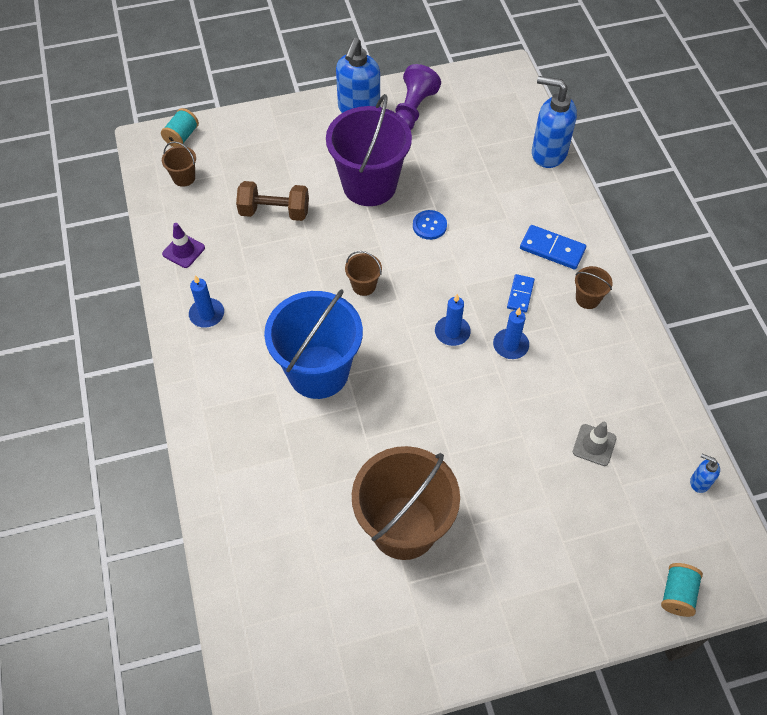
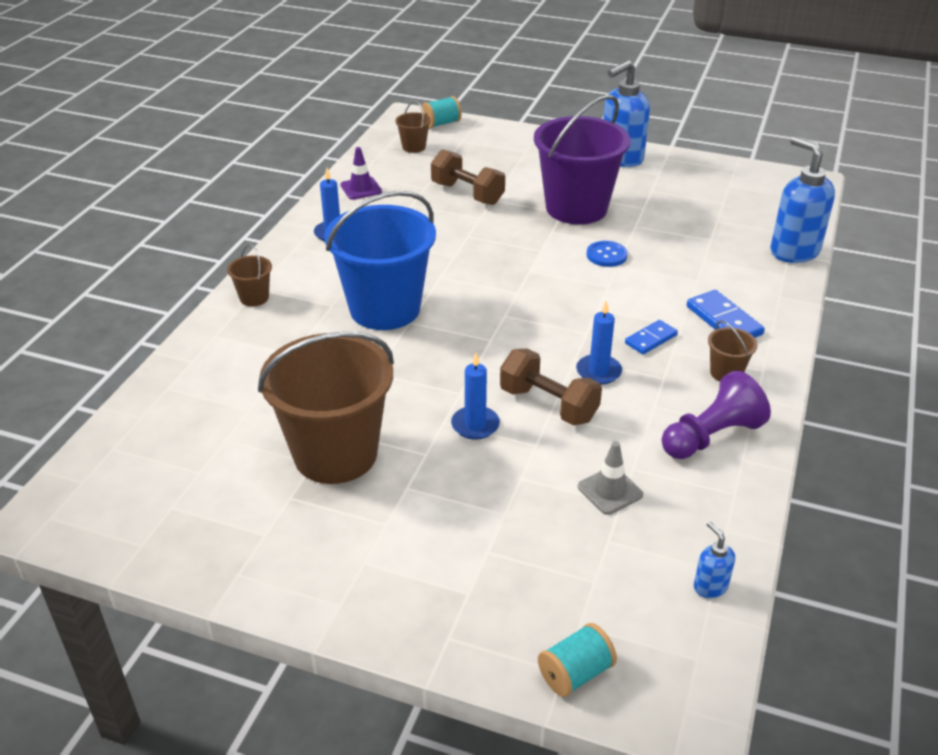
camera: 35 degrees right, 20 degrees down
(364, 285) = (494, 270): brown bucket -> brown bucket (254, 297)
(413, 110) = (675, 176): purple pawn -> purple pawn (711, 437)
(452, 332) = (546, 336): blue candle -> blue candle (475, 425)
(503, 395) = (548, 405): none -> brown dumbbell

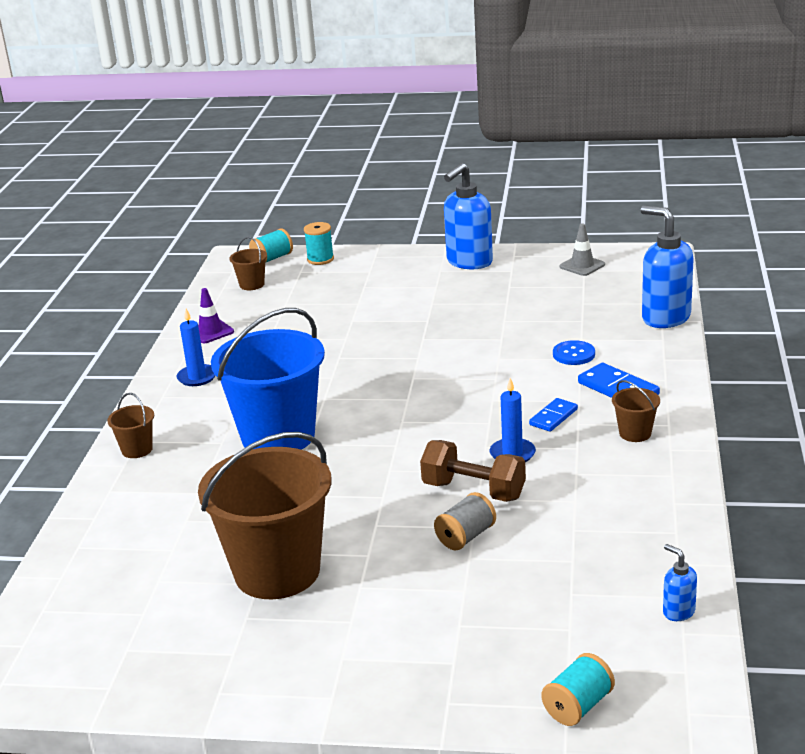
camera: 10 degrees left, 10 degrees down
(467, 193) = (324, 319): brown dumbbell -> none
(475, 425) = (408, 521): blue candle -> none
(484, 132) = (320, 259): none -> turquoise spool
(525, 454) = (465, 537): none -> grey spool
(576, 208) = (440, 314): purple bucket -> none
(606, 255) = (485, 351): blue button -> blue button (573, 354)
(610, 491) = (558, 552): grey traffic cone -> grey traffic cone (582, 266)
(711, 437) = (639, 489): purple pawn -> none

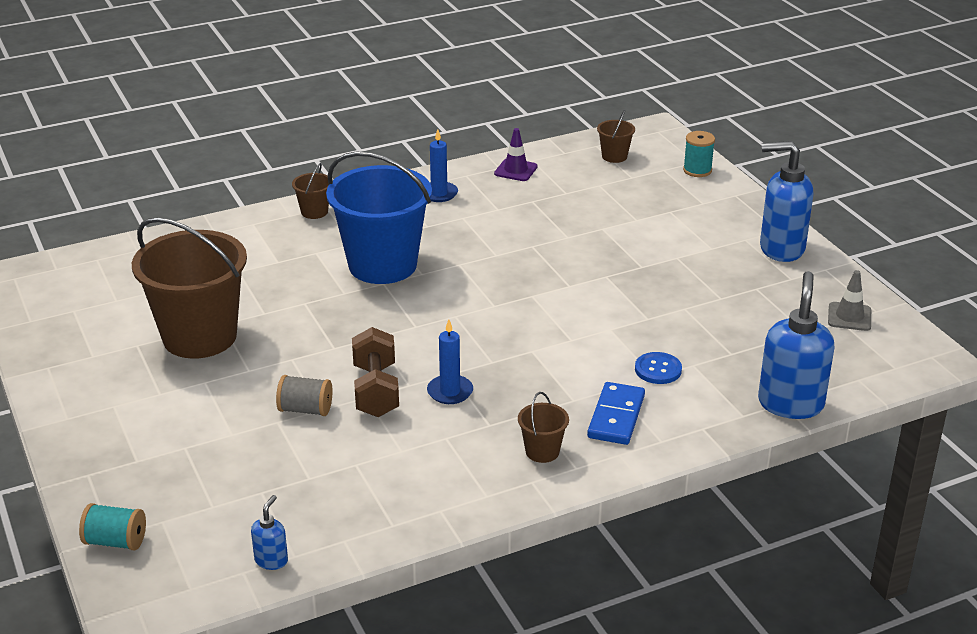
camera: 55 degrees right, 5 degrees up
(272, 258) = (672, 147): turquoise spool -> none
(553, 417) = (531, 394): blue domino -> none

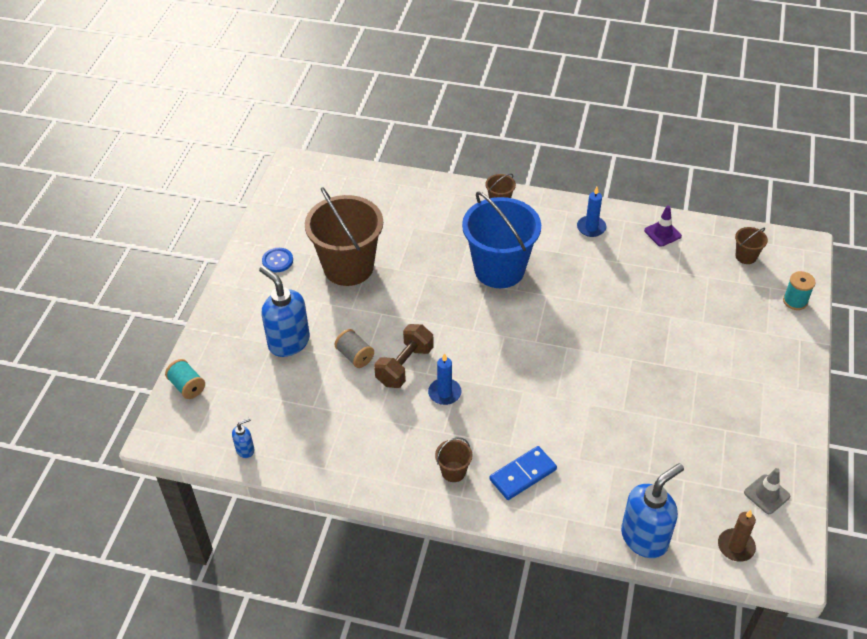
camera: 40 degrees right, 15 degrees up
(658, 370) = (586, 455): blue button -> blue button (277, 261)
(781, 249) = (781, 406): blue soap dispenser -> blue soap dispenser (288, 342)
(873, 367) = (736, 546): none -> brown candle

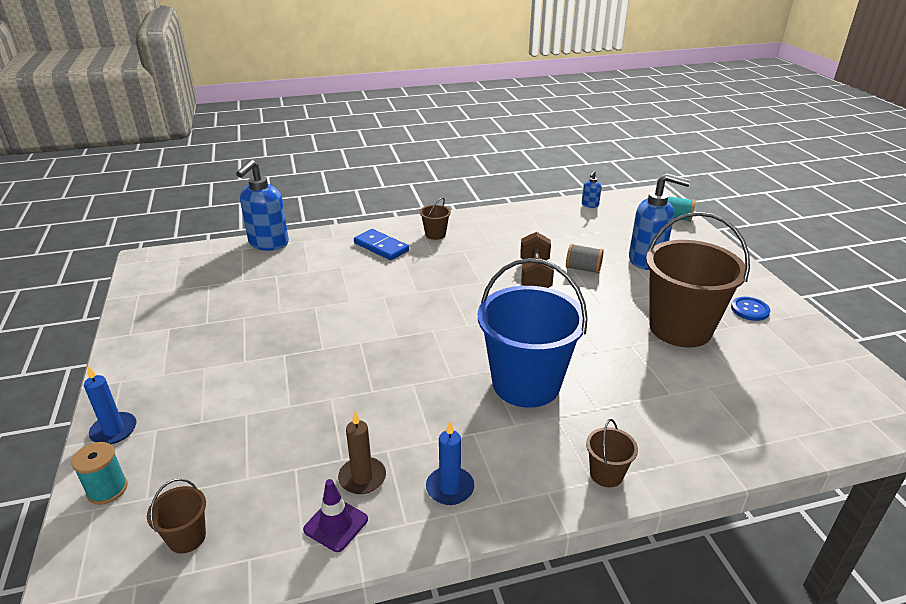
camera: 150 degrees right, 15 degrees down
(444, 393) = (483, 270): blue candle -> blue candle (114, 430)
(522, 474) = (381, 247): blue domino -> blue domino turned 75 degrees counterclockwise
(736, 546) = (192, 258): brown candle -> brown candle (362, 477)
(766, 494) = (163, 292): grey traffic cone -> none

